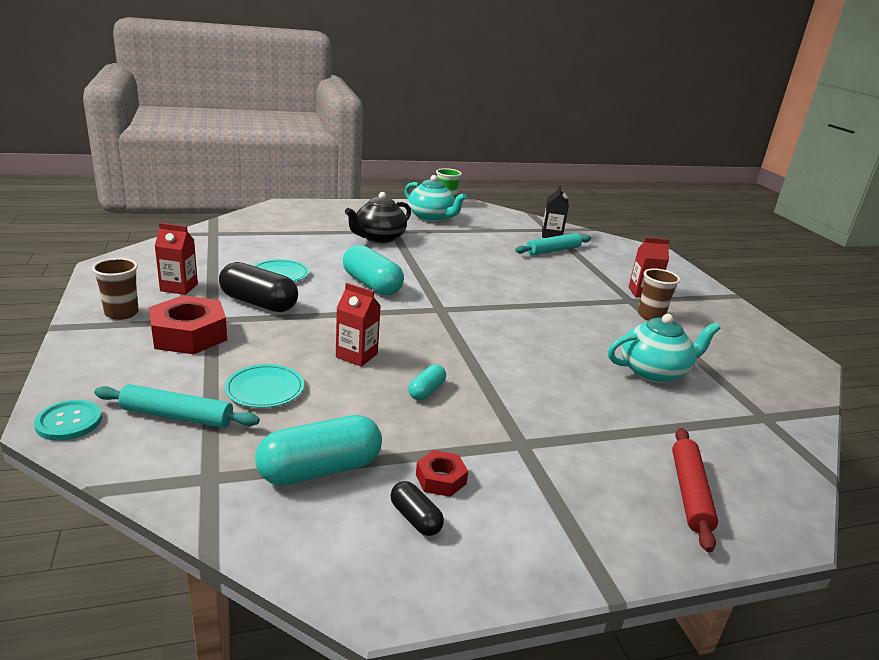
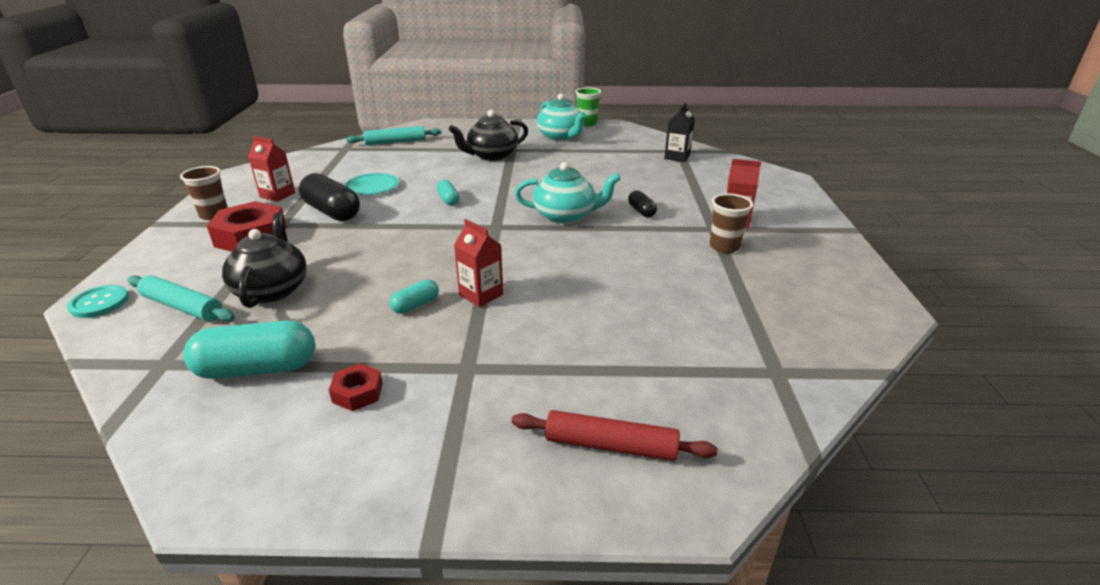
camera: 20 degrees right, 5 degrees up
(265, 389) = (272, 290): turquoise plate -> black teapot
(356, 355) = (378, 265): red carton -> red carton (481, 294)
(371, 284) = (448, 200): turquoise capsule -> turquoise capsule, size x0.51
(415, 518) = (302, 427): black capsule -> black capsule (641, 211)
(553, 250) = (665, 172): turquoise rolling pin -> turquoise rolling pin (395, 142)
(654, 372) = (678, 307): turquoise teapot -> turquoise teapot (565, 216)
(690, 493) = (610, 445): red rolling pin -> red rolling pin turned 75 degrees clockwise

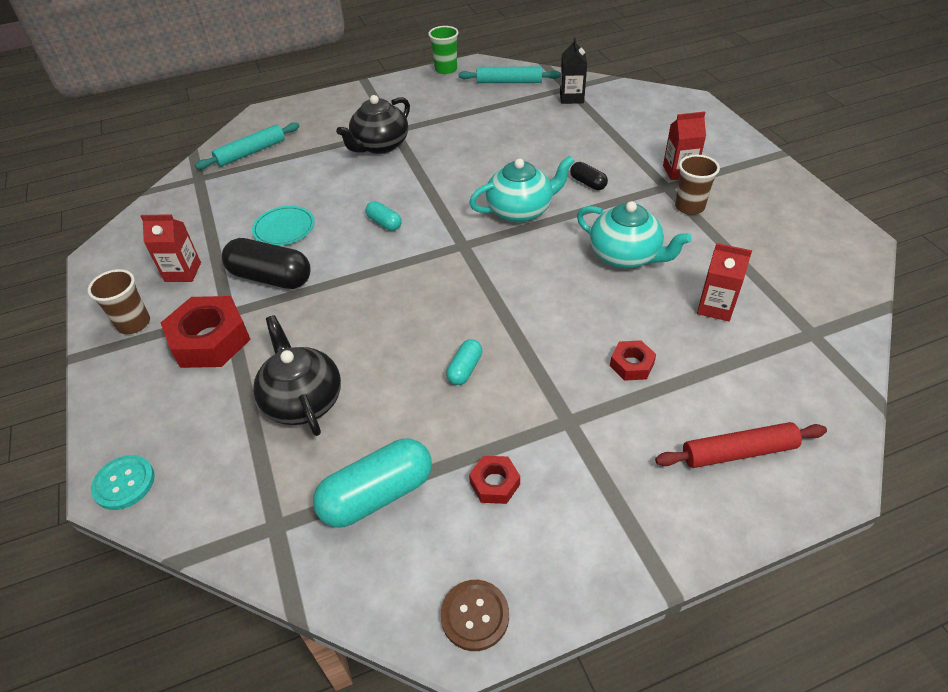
camera: 20 degrees left, 15 degrees up
(183, 307) = (226, 454): turquoise rolling pin -> turquoise rolling pin (509, 82)
(237, 488) = (475, 615): none -> brown button
(481, 294) = (516, 335): red carton -> red carton (715, 307)
(561, 137) = (433, 97): turquoise teapot -> turquoise teapot (625, 256)
(565, 344) = (631, 364): none -> red nut

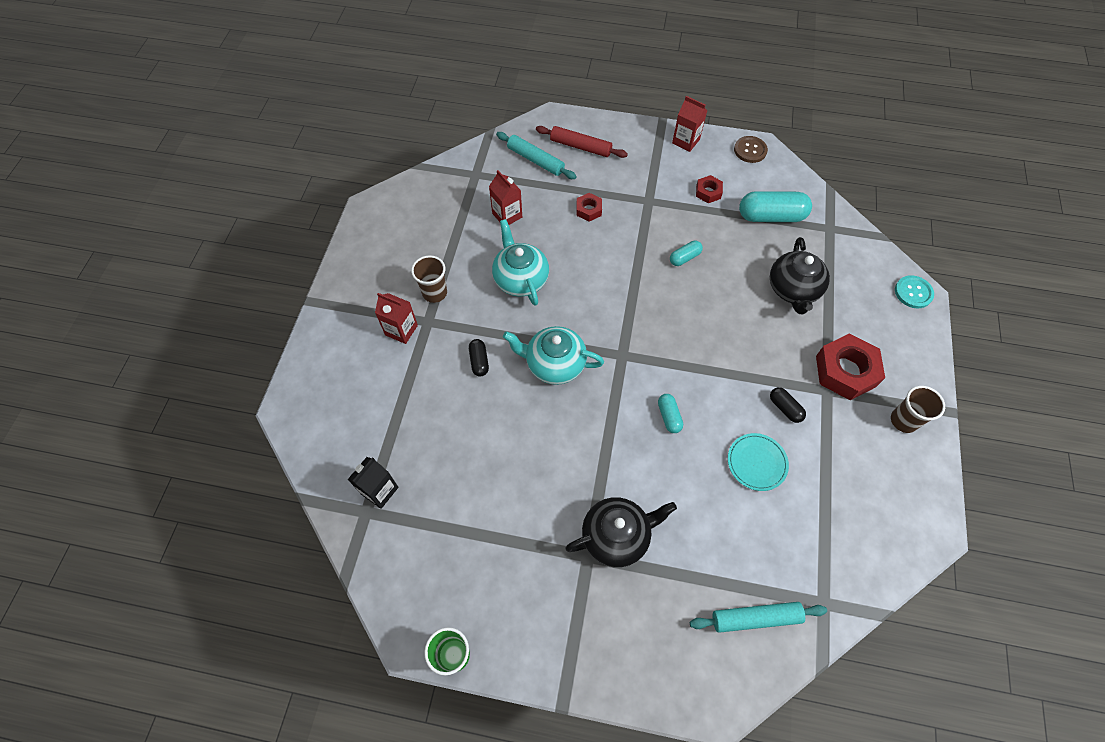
camera: 150 degrees left, 15 degrees up
(183, 272) = (858, 458): red carton -> red carton (685, 141)
(271, 277) = (785, 408): black capsule -> black capsule, size x0.51
(509, 82) = (410, 568): turquoise rolling pin -> turquoise rolling pin (535, 160)

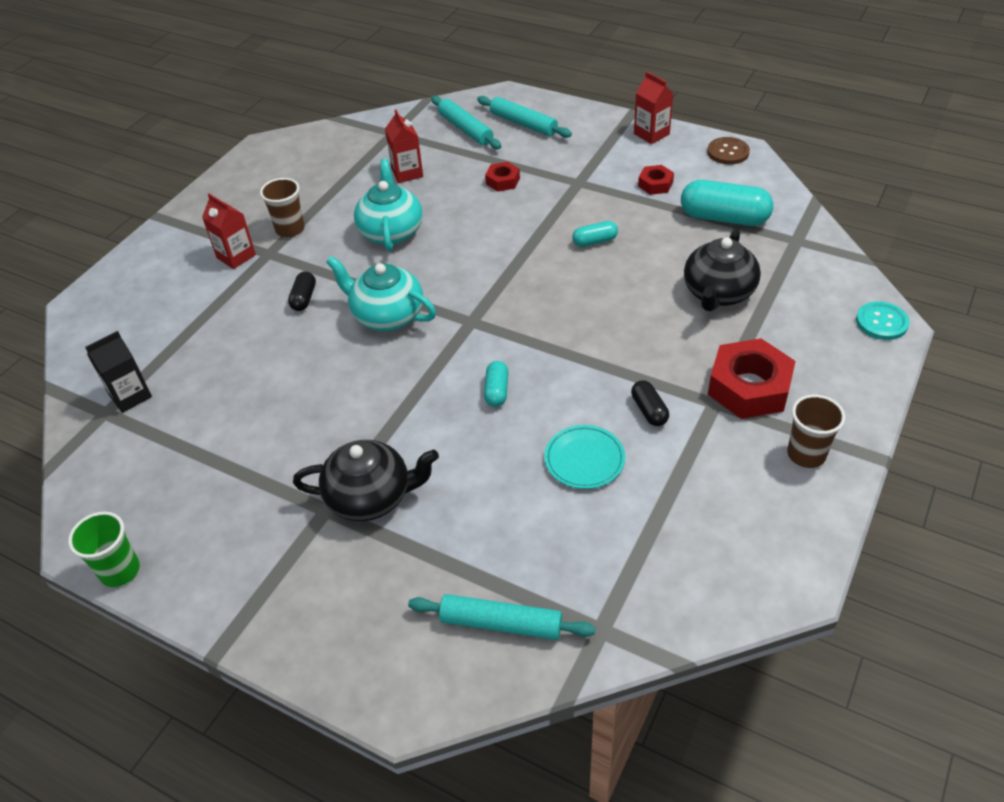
camera: 20 degrees right, 15 degrees down
(580, 146) = (523, 123): red rolling pin -> turquoise rolling pin

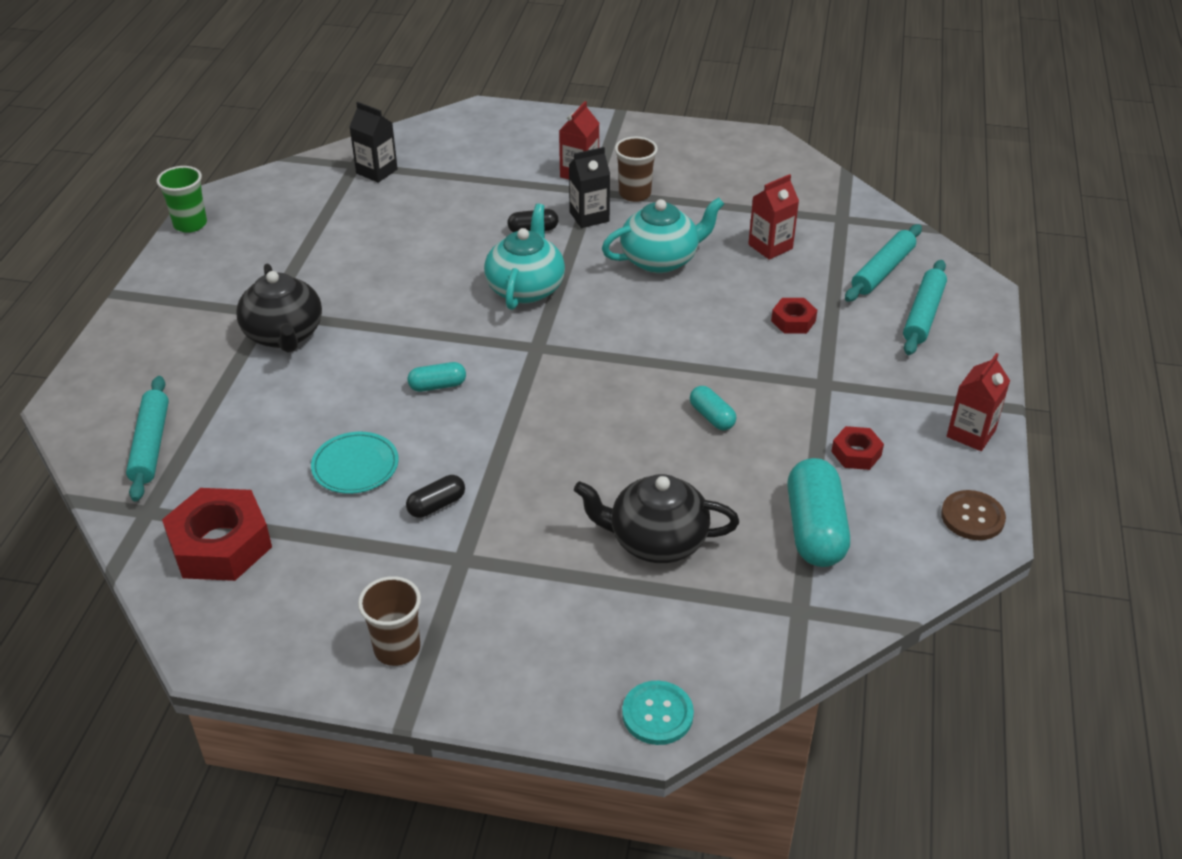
camera: 70 degrees right, 5 degrees down
(306, 261) = (589, 217): none -> black carton
(749, 387) = (495, 587): red nut -> red nut (220, 544)

